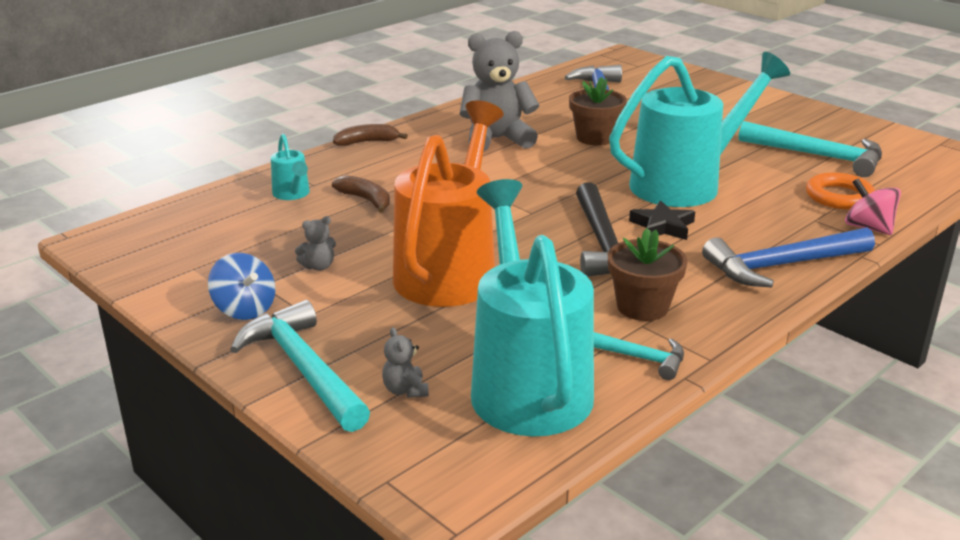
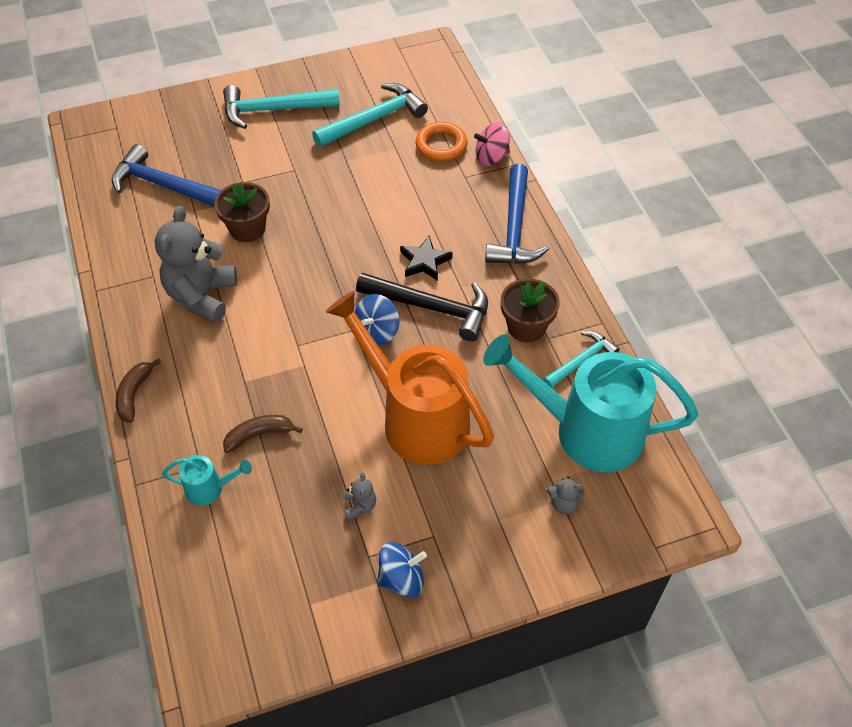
camera: 65 degrees left, 25 degrees up
(303, 369) = (508, 560): turquoise hammer -> turquoise hammer (273, 110)
(541, 224) = (377, 331): none -> blue spinning top
(686, 184) = (368, 215): turquoise watering can -> none

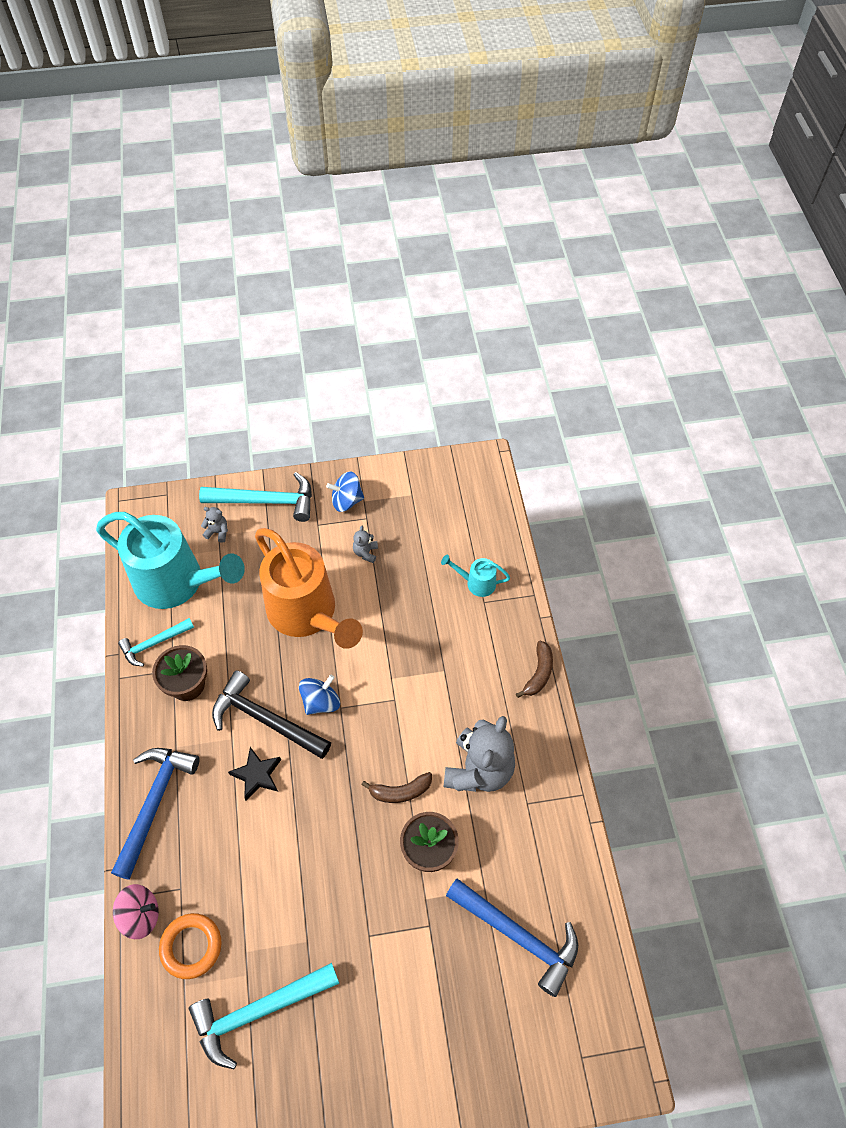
camera: 170 degrees left, 5 degrees up
(259, 435) = (435, 620): brown banana -> brown banana (400, 791)
(273, 110) = (381, 1055): turquoise hammer -> turquoise hammer (266, 501)

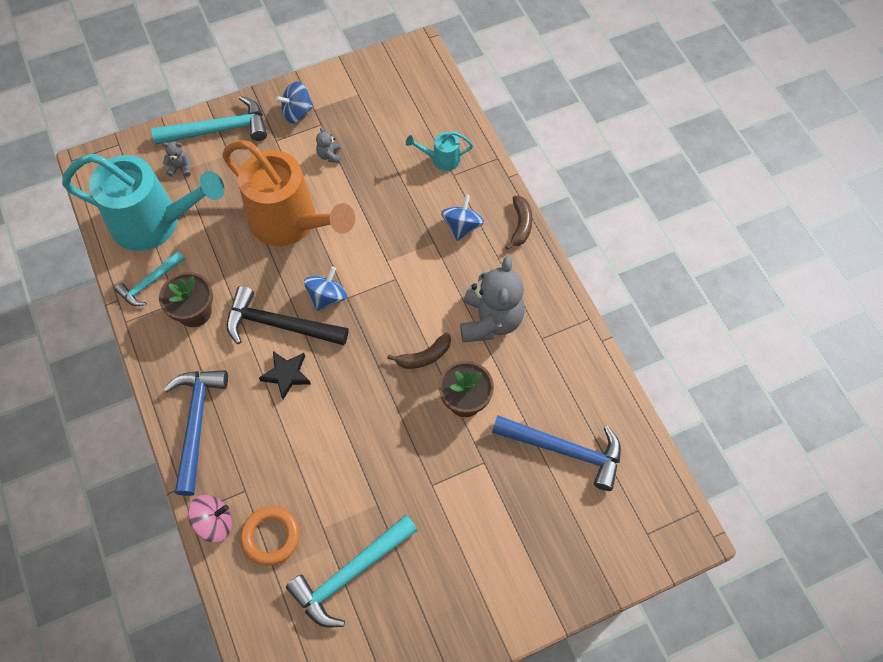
camera: 15 degrees left, 5 degrees up
(477, 660) = (462, 226): none -> blue spinning top

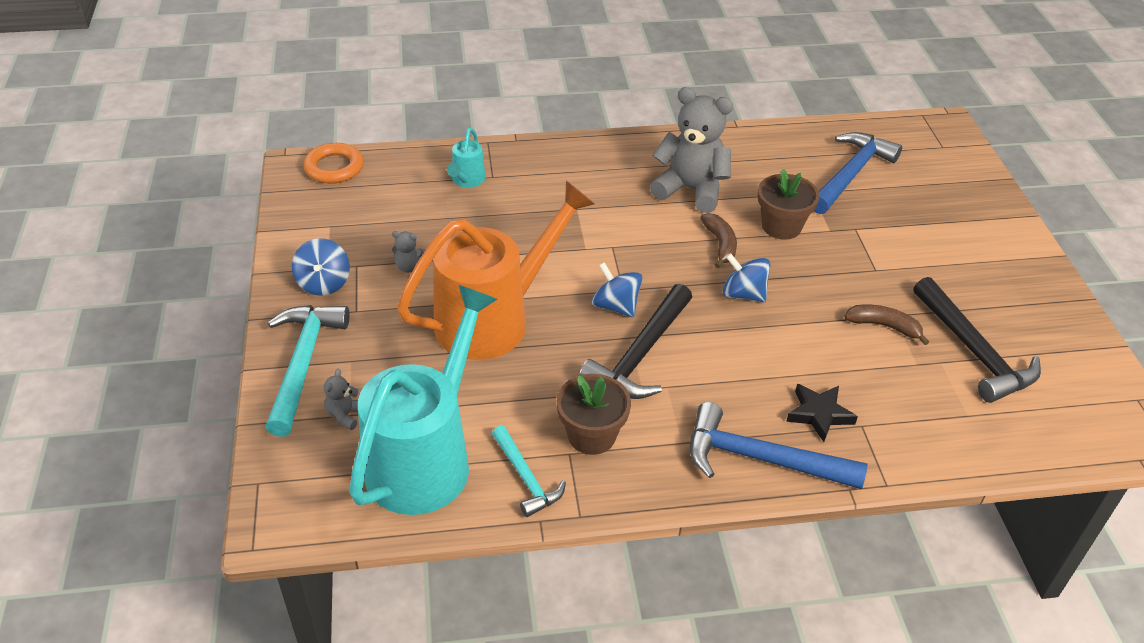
camera: 75 degrees left, 20 degrees down
(214, 523) = (901, 461): pink spinning top -> none
(271, 537) = (924, 411): orange ring -> orange ring (334, 167)
(286, 375) = (713, 360): black star -> black star (819, 414)
(350, 574) = (974, 351): turquoise hammer -> black hammer
(462, 226) = (564, 184): blue spinning top -> blue spinning top (743, 294)
(520, 225) = (582, 145): brown banana -> brown banana (884, 326)

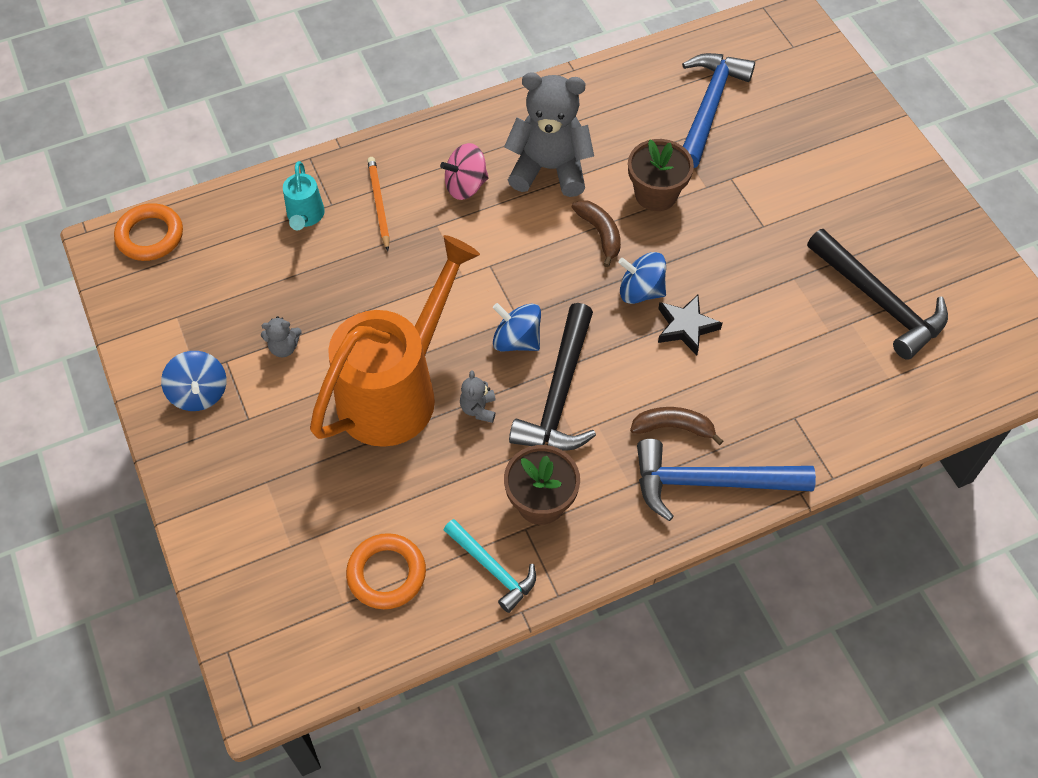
camera: 15 degrees left, 15 degrees up
(303, 364) = (217, 499): turquoise hammer -> none
(345, 415) = (286, 548): grey teddy bear -> grey teddy bear (478, 409)
(426, 457) = (386, 574): turquoise watering can -> orange ring
(532, 184) = (378, 204): none -> orange pencil
(612, 187) = (466, 186): none -> pink spinning top
(819, 414) = (751, 416): black star -> black star (686, 327)
(884, 326) = (788, 294): brown banana -> brown banana (673, 427)

